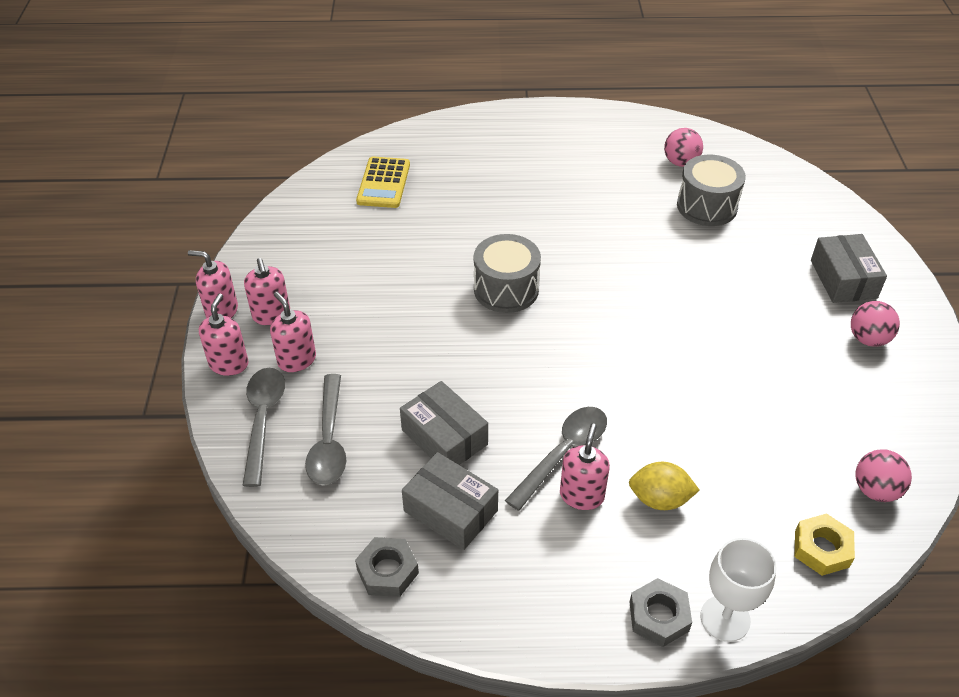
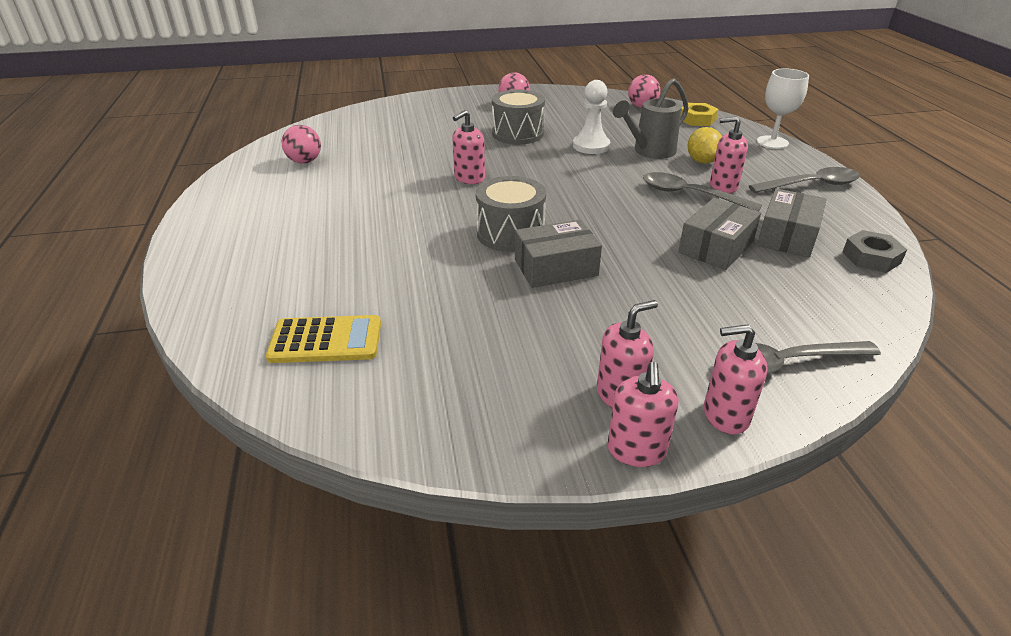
camera: 100 degrees left, 10 degrees down
(297, 360) = (682, 356): pink soap dispenser -> pink soap dispenser (469, 178)
(329, 440) = (773, 311): grey spoon -> grey spoon (811, 185)
(658, 616) = (792, 159): grey nut -> none
(695, 450) = (650, 151): none -> grey watering can
(707, 206) = (372, 150): grey drum -> grey drum (518, 134)
(715, 392) = (591, 146): none -> white pawn
(843, 279) = (455, 109): grey box -> grey box (556, 267)

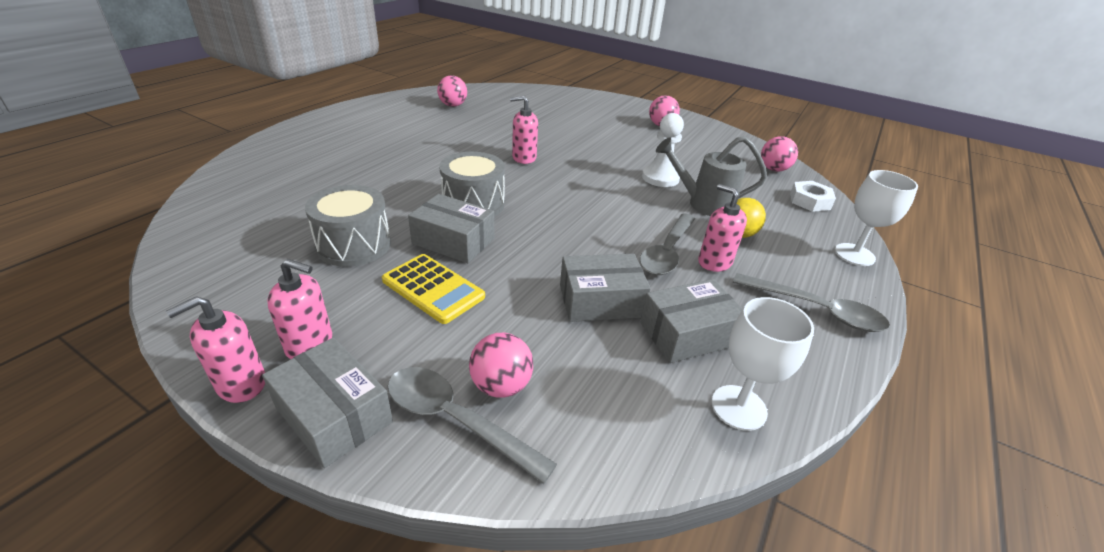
camera: 40 degrees right, 0 degrees up
(326, 340) = (259, 203): yellow calculator -> yellow calculator (433, 289)
(518, 134) = (620, 145): grey drum -> grey drum (354, 245)
(690, 195) = (667, 252): grey spoon -> grey spoon turned 135 degrees counterclockwise
(697, 119) = (810, 201): yellow nut -> white nut
(725, 415) = (334, 414): pink soap dispenser -> grey box
(767, 329) = (501, 385): none -> pink ball
(871, 257) = (738, 407): grey nut -> white goblet

